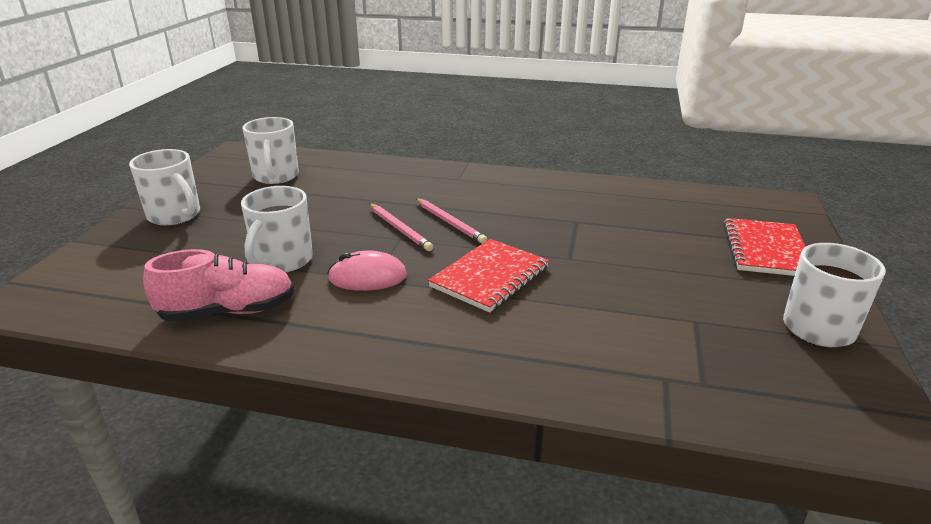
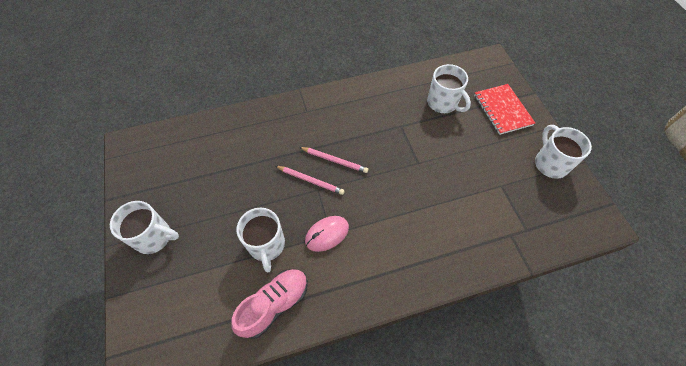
camera: 30 degrees left, 30 degrees up
(276, 176) = (185, 161): white mug -> white mug (443, 103)
(490, 277) = (390, 200): red notebook -> none

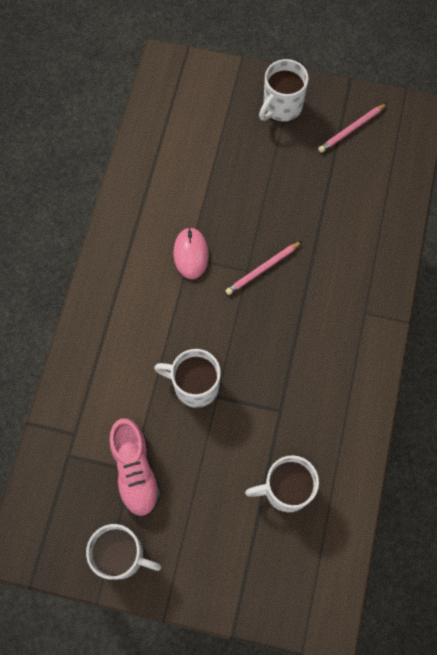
camera: 120 degrees right, 10 degrees up
(266, 245) = (213, 196): white mug -> white mug (194, 385)
(274, 304) = (152, 179): pink shoe -> pink shoe (135, 471)
(334, 160) = (274, 307): pink pencil -> pink pencil (351, 129)
(502, 110) = (230, 562): red notebook -> none

